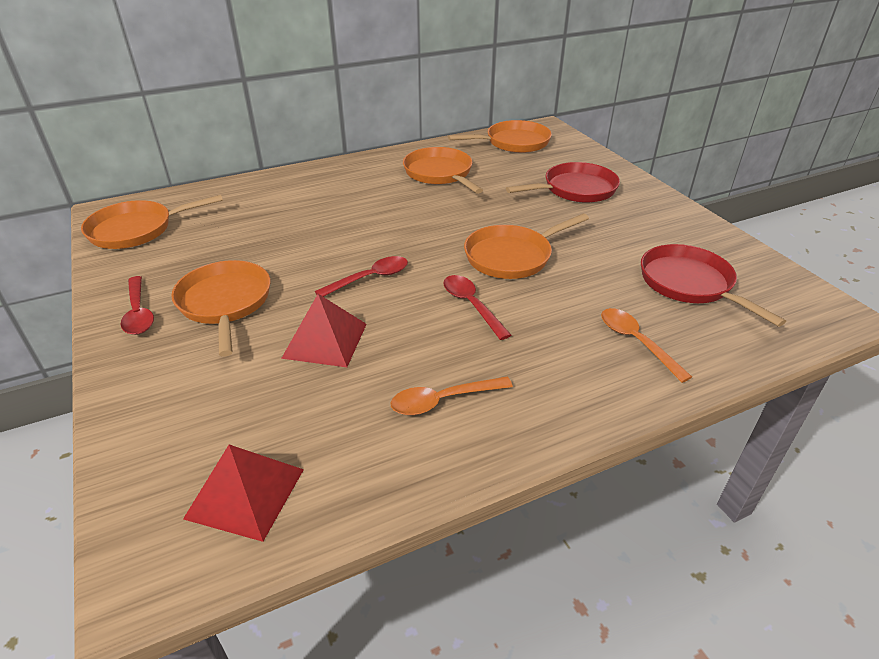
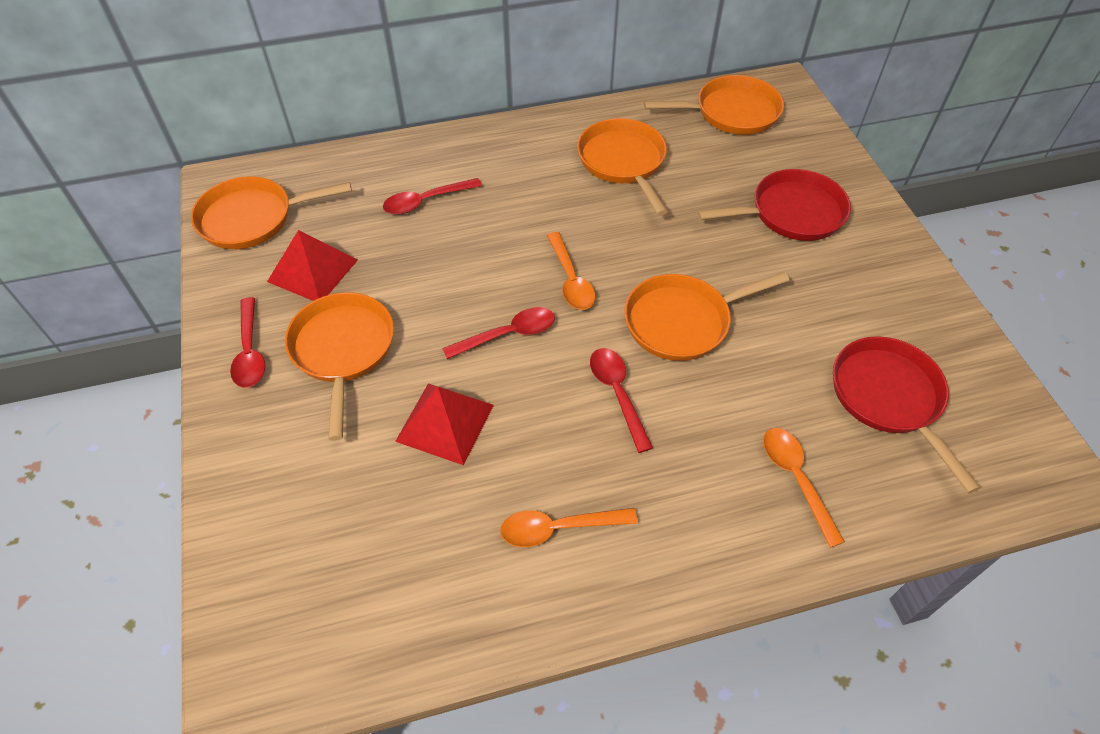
camera: 10 degrees right, 15 degrees up
(245, 493) = (342, 613): red pyramid -> red pyramid (313, 270)
(286, 207) = (426, 201): none -> red spoon
(415, 241) = (570, 279): none -> orange spoon

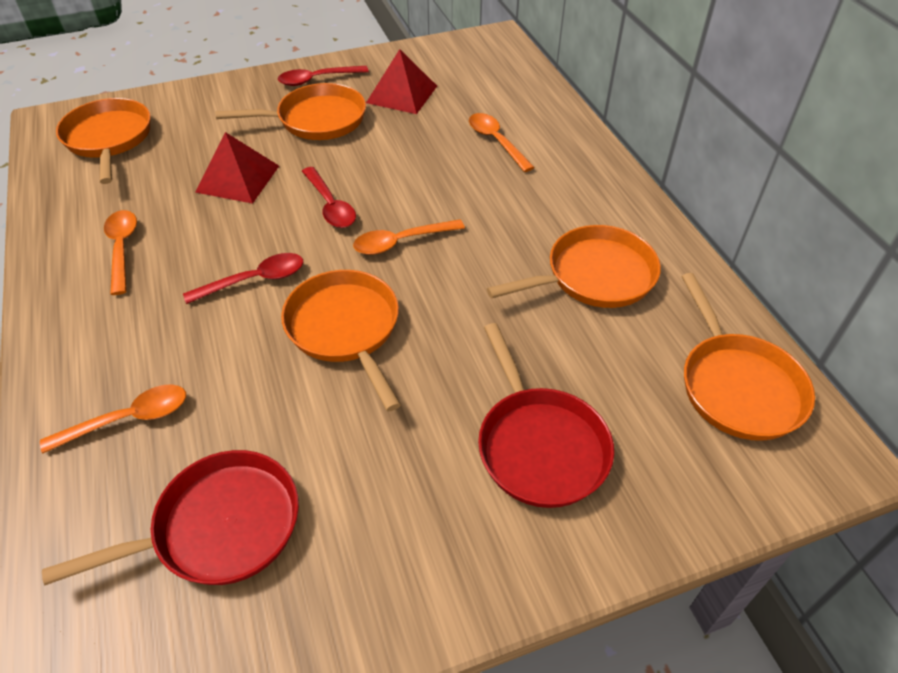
camera: 85 degrees right, 5 degrees down
(253, 218) = (457, 58): orange pan -> orange pan (109, 139)
(426, 201) = (496, 142): red spoon -> orange spoon

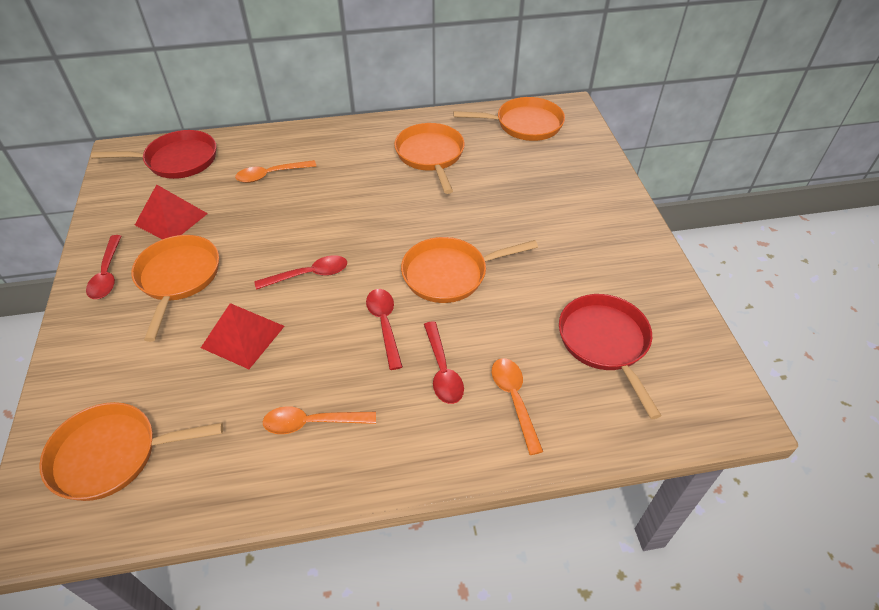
camera: 80 degrees left, 0 degrees up
(182, 342) = (442, 370): none -> red spoon
(401, 242) = (368, 238): orange spoon -> none
(539, 445) = (555, 199): red pan -> red pan (177, 160)

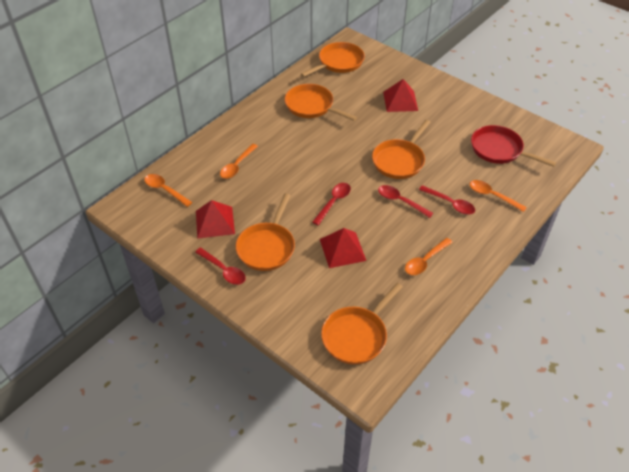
camera: 40 degrees left, 0 degrees up
(177, 160) = (165, 190): red pan -> orange spoon
(178, 278) = (267, 247): orange pan -> orange pan turned 120 degrees counterclockwise
(544, 204) = (400, 101): none -> red pyramid

